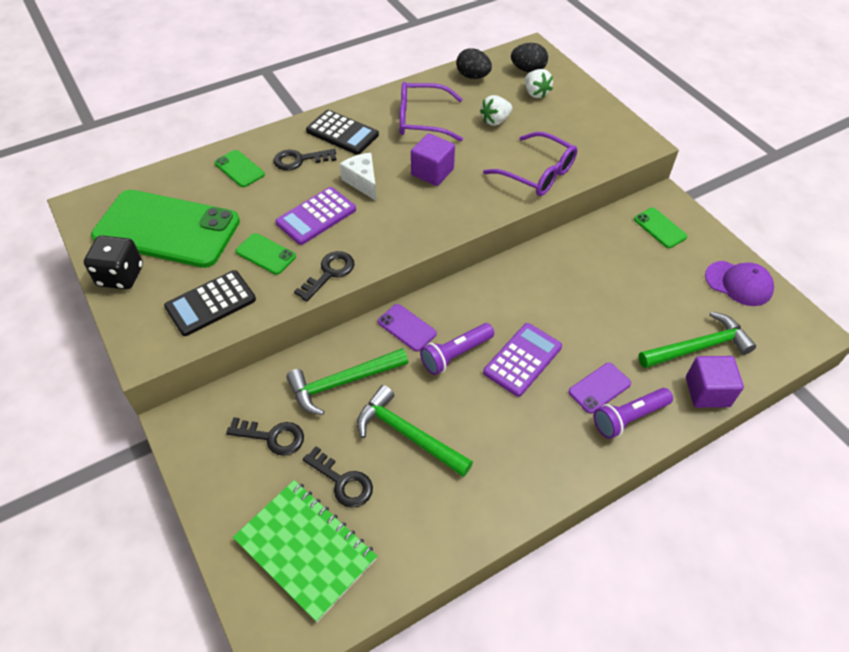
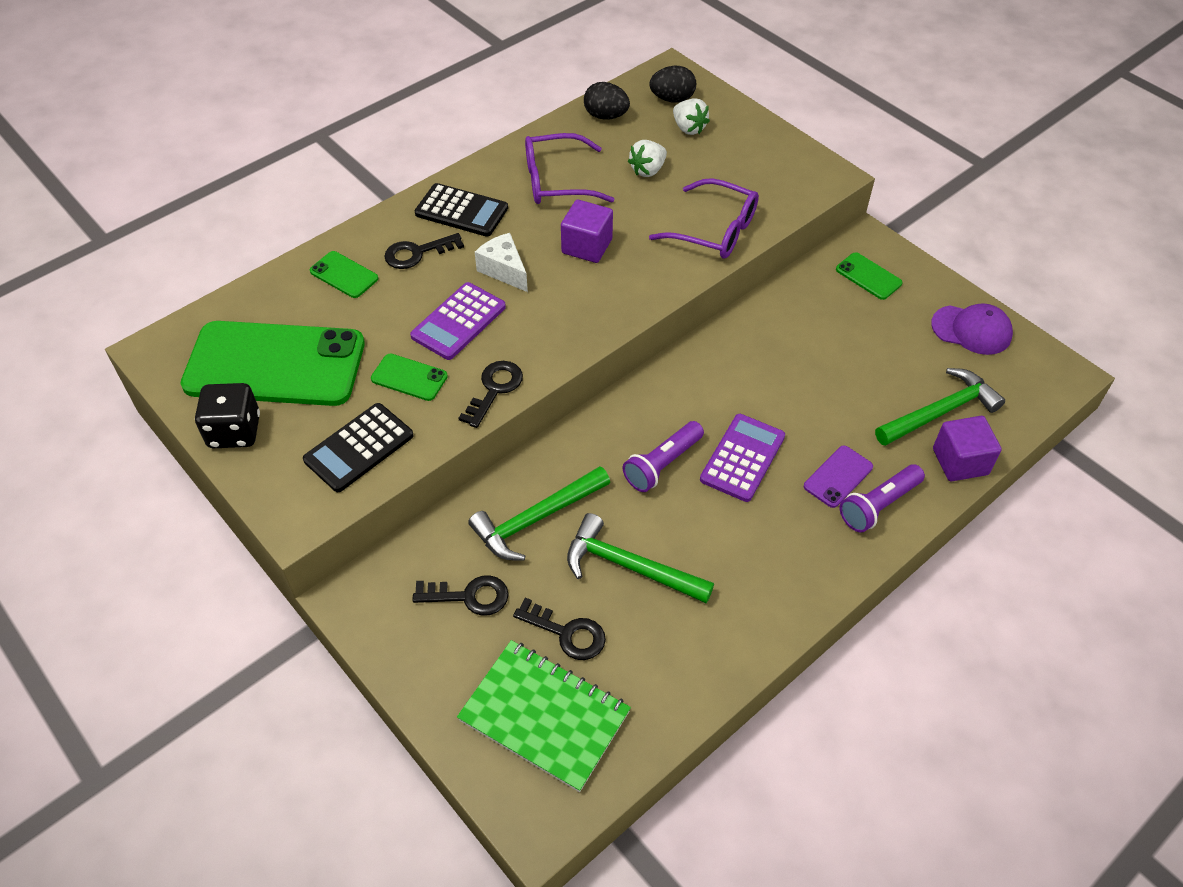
camera: 10 degrees left, 0 degrees up
(406, 328) = (596, 442): purple phone -> none

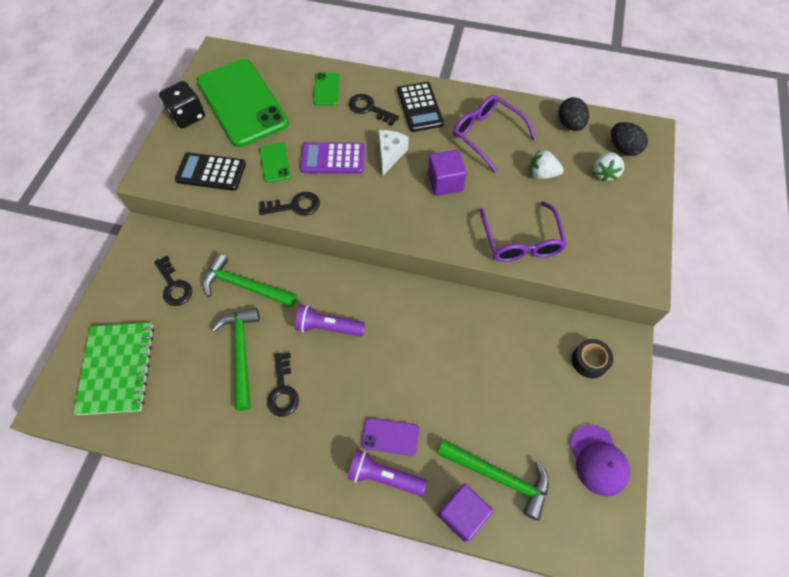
camera: 55 degrees right, 10 degrees up
(567, 633) = (177, 347): black key -> black key (283, 390)
(742, 458) = (365, 369): purple calculator -> none
(868, 276) = (589, 361): green phone -> black tape

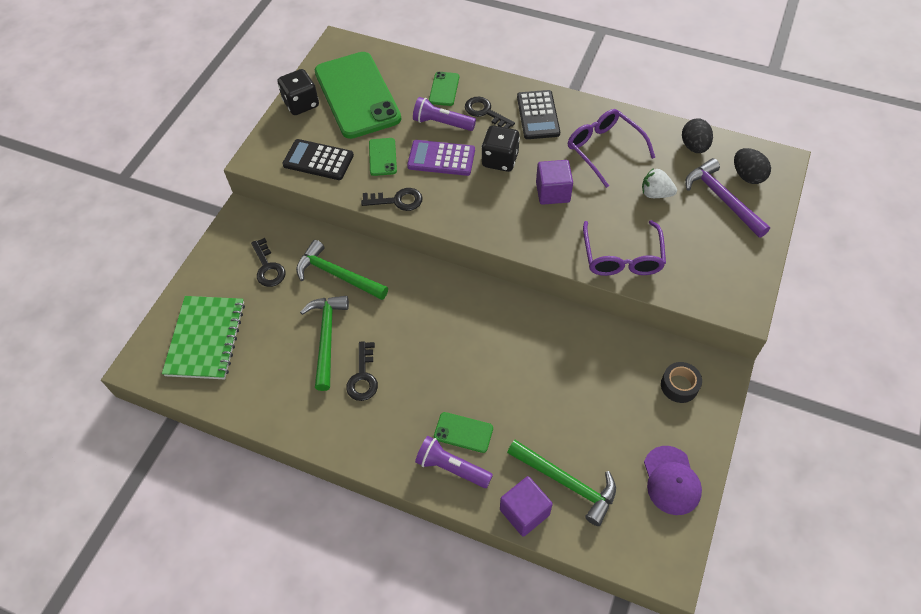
camera: 10 degrees right, 5 degrees down
(328, 327) = (415, 323): purple flashlight -> purple flashlight (442, 123)
(390, 155) = (500, 160): white cheese -> black dice
(390, 436) = (463, 432): purple phone -> green phone
(604, 173) = (722, 199): white strawberry -> purple hammer

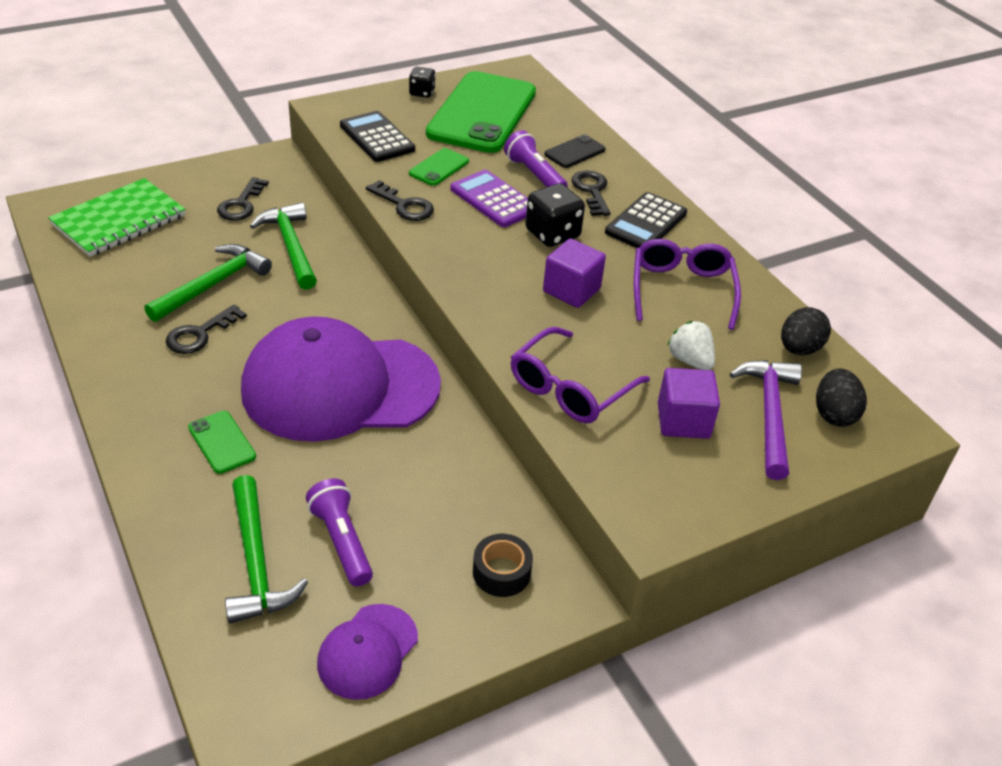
camera: 35 degrees right, 15 degrees down
(301, 104) = (422, 92): black dice -> black dice, size x0.61
(444, 89) = (574, 152): green phone -> black phone
(452, 468) = (170, 462): purple flashlight -> purple flashlight (342, 541)
(481, 346) = (340, 387): none -> purple cap
(524, 512) = (180, 552): purple cube -> purple cube (683, 421)

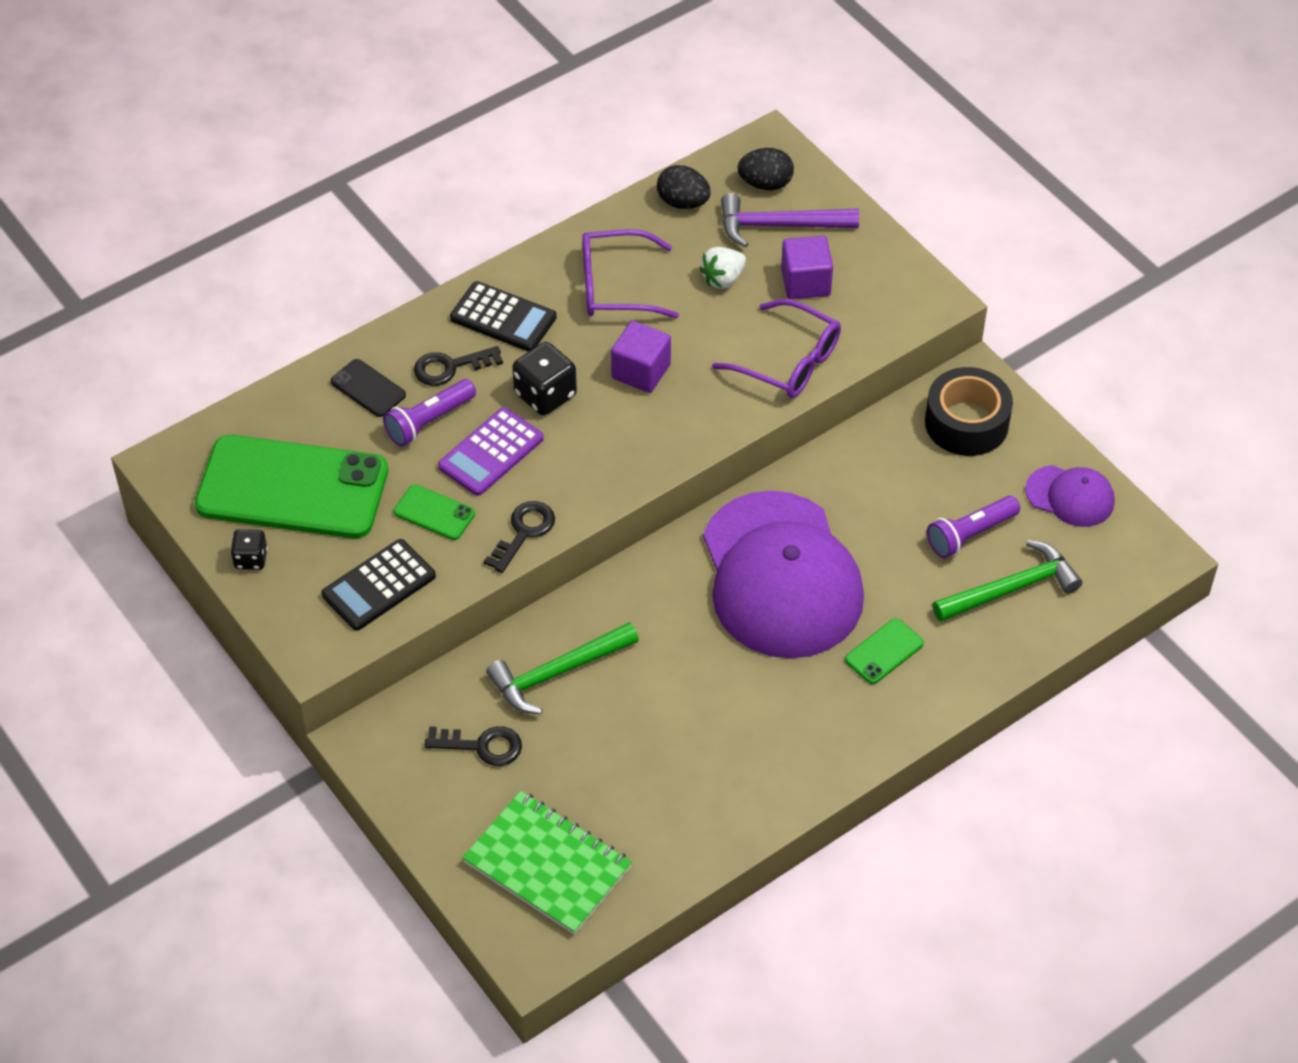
camera: 95 degrees left, 10 degrees up
(200, 334) = (736, 715): black key -> none
(213, 285) = (649, 728): green hammer -> none
(501, 572) = (966, 423): black tape -> black tape, size x1.71

